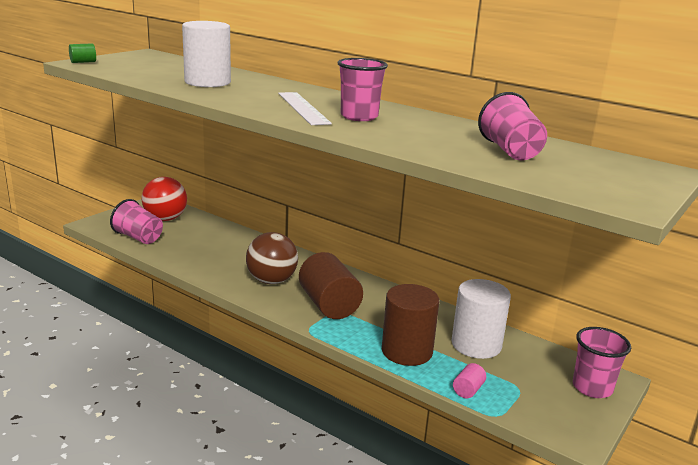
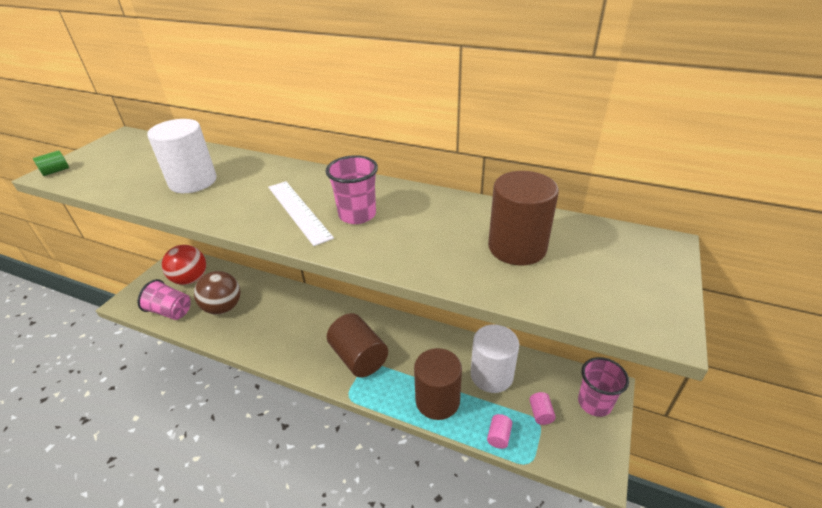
camera: 10 degrees left, 15 degrees up
(271, 281) = (302, 339): brown ball -> brown ball (223, 307)
(510, 151) = (517, 247): pink cup -> brown cylinder
(523, 383) = (540, 413): none -> pink cylinder

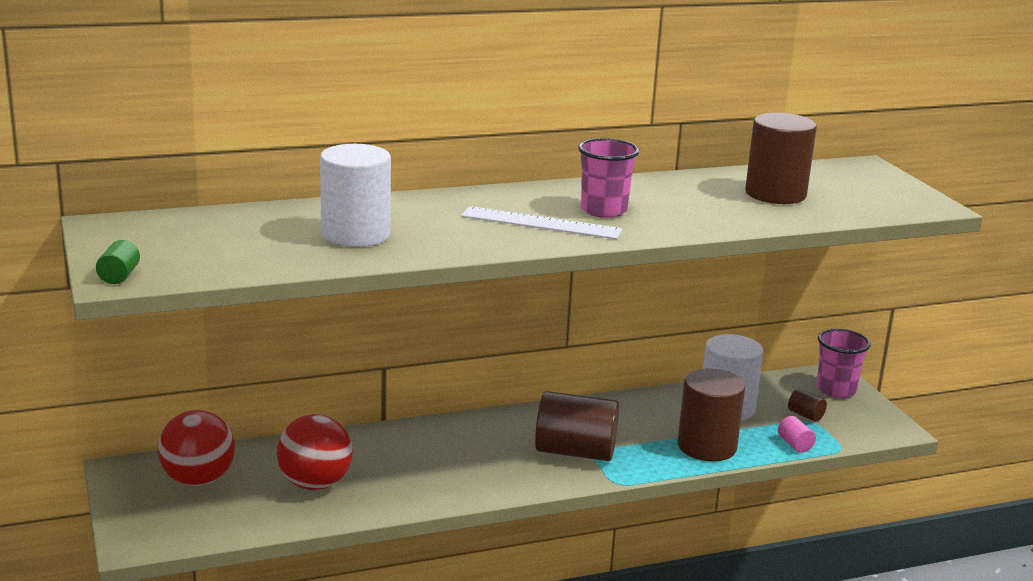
camera: 45 degrees left, 15 degrees down
(170, 311) = (239, 519): pink cup -> none
(223, 307) = (315, 484): brown ball -> red ball
(540, 413) = (805, 415): pink cylinder -> brown cylinder

